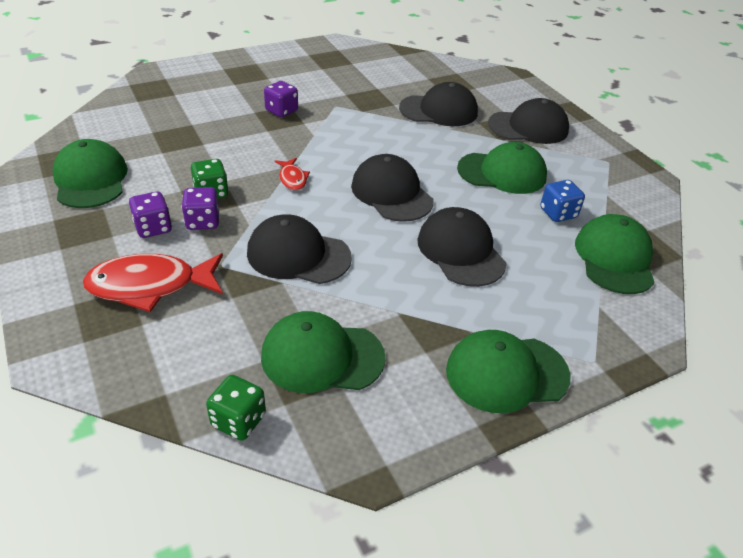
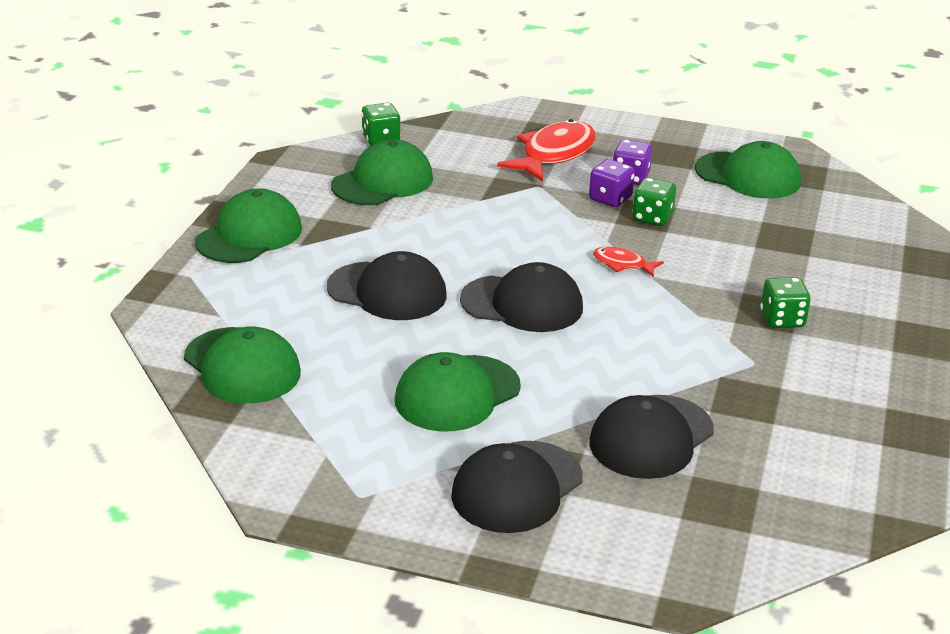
camera: 135 degrees right, 10 degrees down
(281, 111) = (782, 319): purple dice -> green dice
(298, 255) = (502, 219): black cap -> none
(558, 213) = (344, 381): blue dice -> none

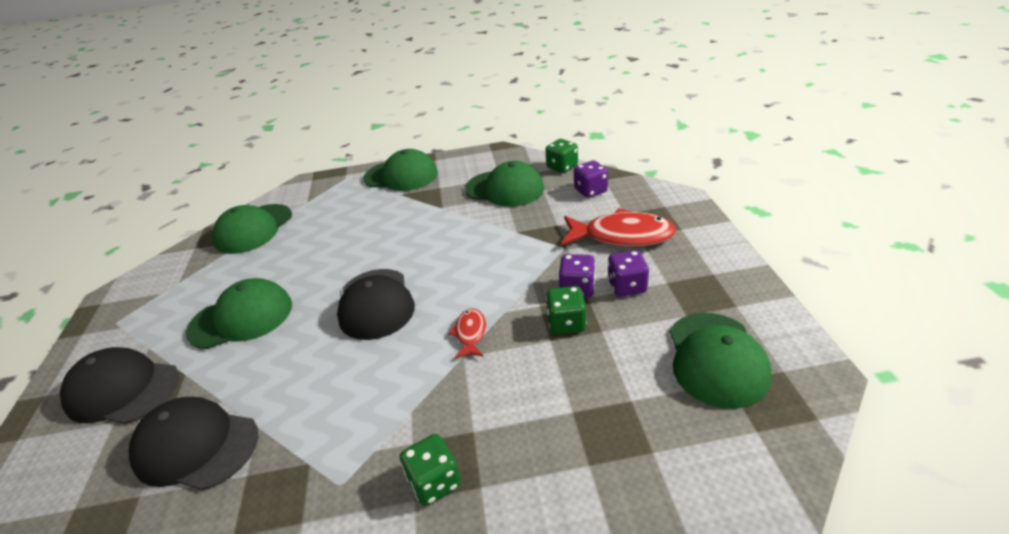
camera: 70 degrees right, 5 degrees up
(387, 291) = (362, 243): black cap -> none
(453, 141) = (590, 191): none -> purple dice
(457, 394) = (241, 318): green cap -> green cap turned 135 degrees clockwise

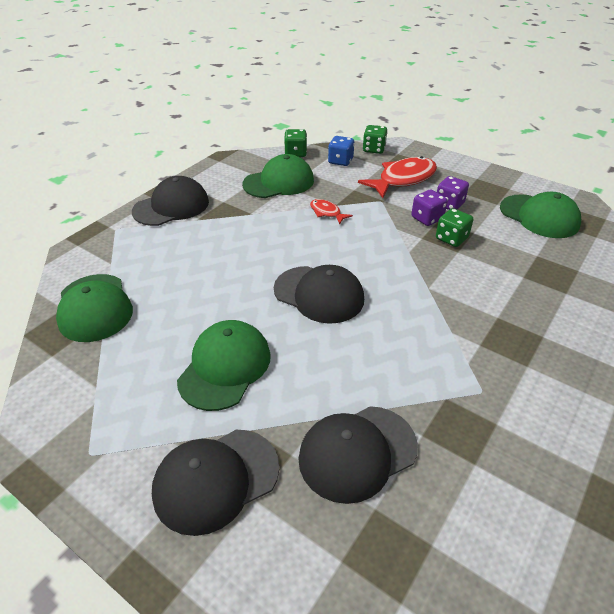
camera: 50 degrees left, 5 degrees up
(401, 176) = (171, 206): green cap -> black cap
(434, 482) = (522, 351): green dice -> green dice (374, 149)
(470, 334) = (411, 274): red fish -> red fish (327, 212)
(590, 191) = (340, 161): purple dice -> blue dice

